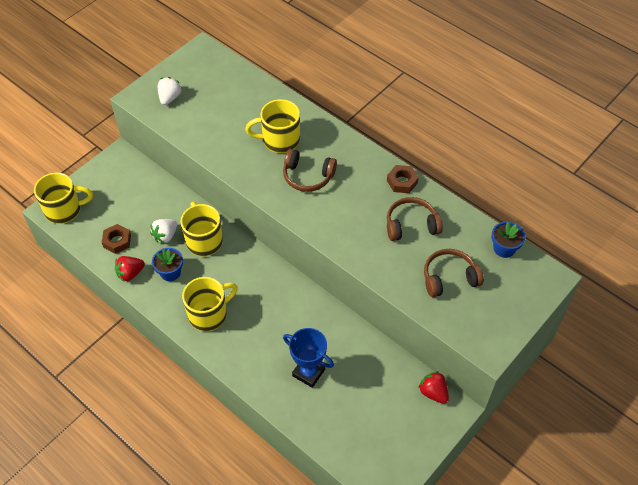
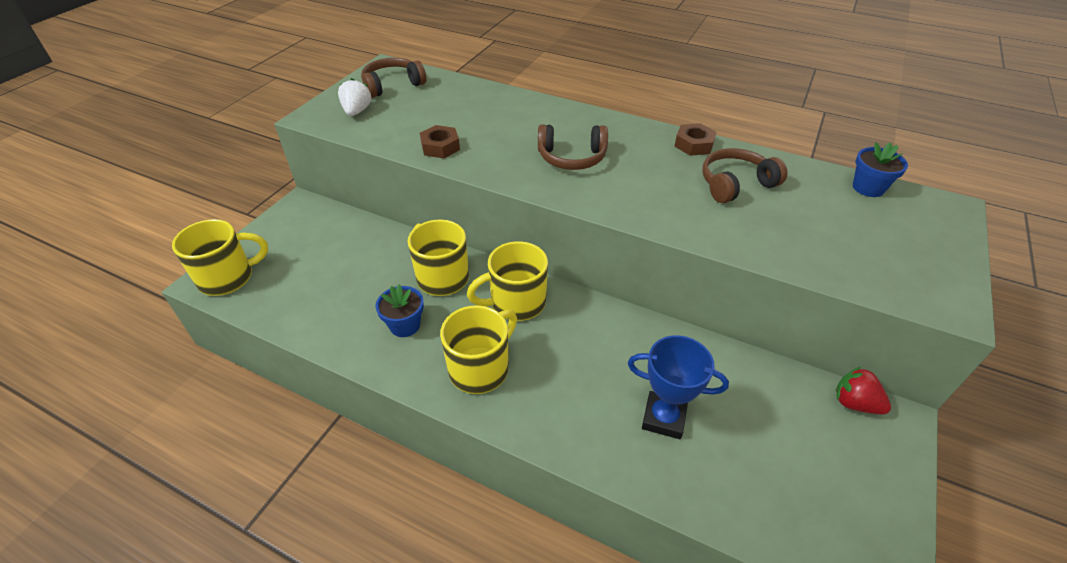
camera: 15 degrees left, 10 degrees down
(117, 241) = (314, 301): brown nut -> brown nut (440, 147)
(130, 273) = (344, 338): red strawberry -> none
(165, 236) = (385, 281): white strawberry -> none
(279, 140) = (517, 129): yellow mug -> yellow mug (516, 303)
(449, 278) = (827, 231): brown headphones -> brown headphones (392, 85)

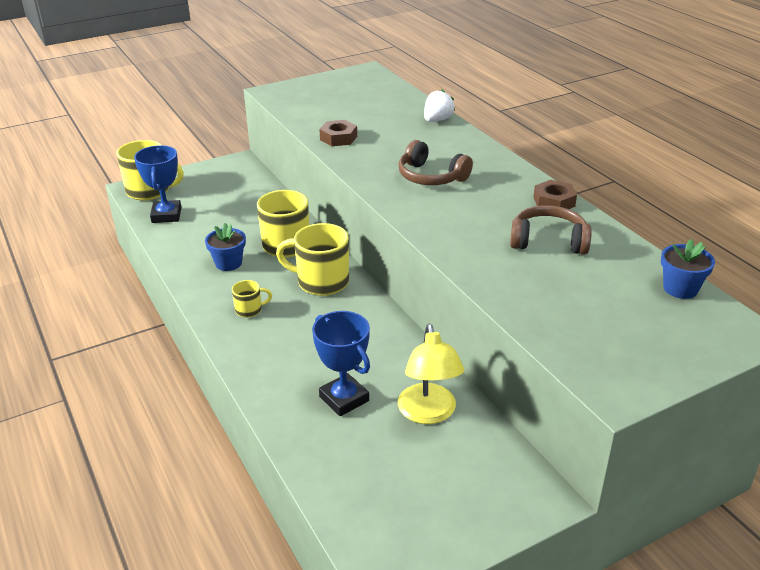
camera: 35 degrees right, 10 degrees down
(278, 299) = (166, 215): none -> blue trophy
(357, 111) = (307, 97): white strawberry -> white strawberry (437, 120)
(392, 85) = (356, 86): brown headphones -> none
(480, 368) = (249, 310): yellow mug -> yellow mug, size x0.50
(741, 391) = (429, 413): none -> yellow lamp
(854, 403) = (519, 468): red strawberry -> none

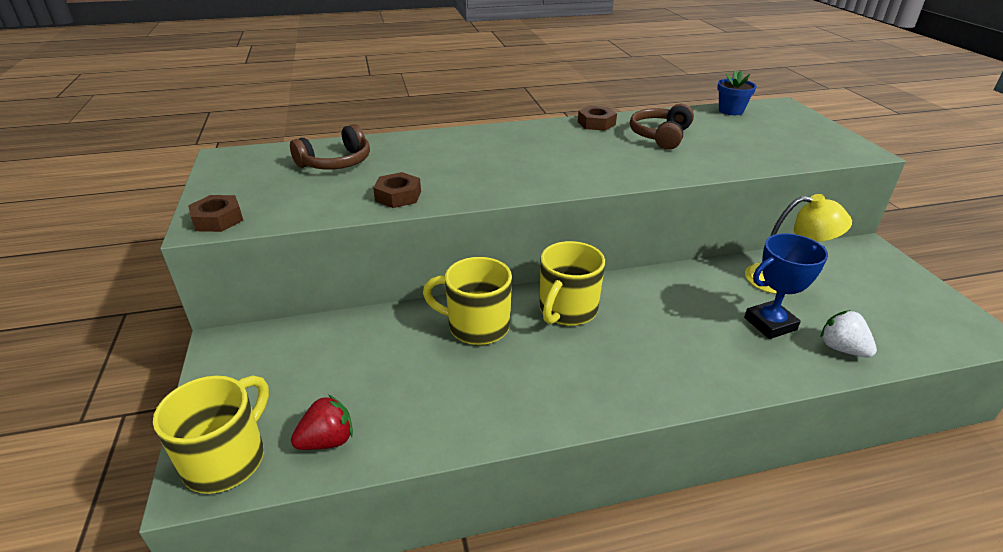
camera: 75 degrees left, 0 degrees up
(166, 215) = (327, 441): blue trophy -> red strawberry
(228, 263) = (498, 381): blue flower pot -> none
(249, 310) = (610, 373): yellow mug -> none
(279, 93) = (218, 219): none -> brown nut
(431, 177) = (526, 162): brown headphones -> brown headphones (336, 162)
(437, 120) = (402, 141): white strawberry -> white strawberry (842, 348)

